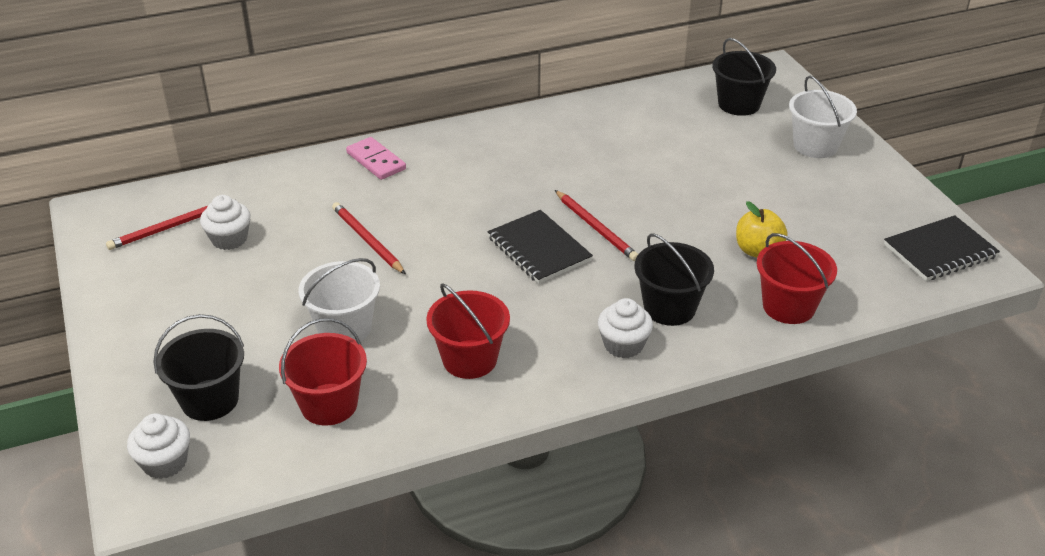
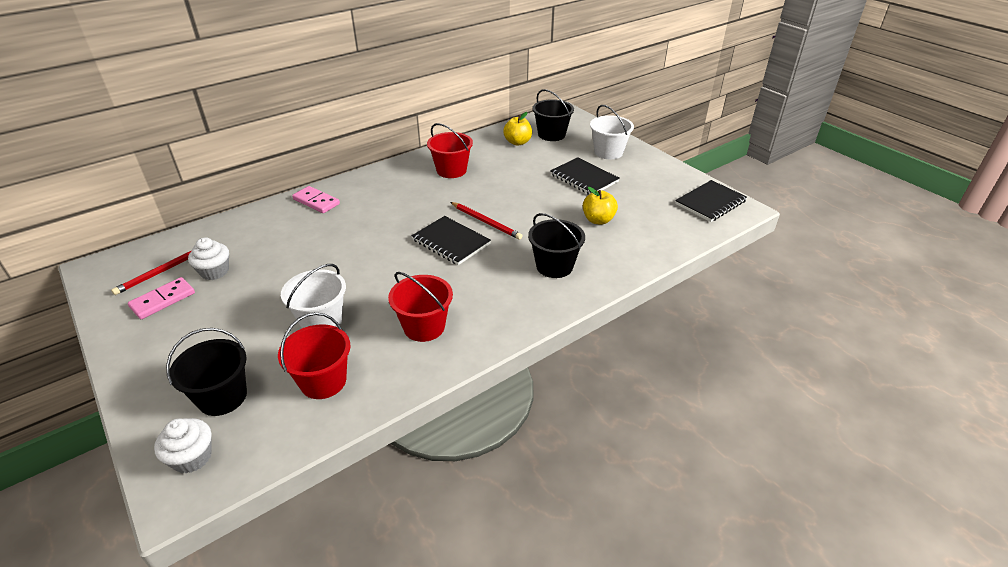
camera: 15 degrees left, 0 degrees up
(162, 266) = (163, 300): none -> pink domino
(367, 240) = (323, 255): red pencil -> none
(623, 345) = (532, 296): white cupcake -> none
(683, 110) = (517, 142): none -> yellow apple
(761, 183) = (584, 178): none -> black notebook
(788, 306) = (632, 252): red bucket -> red bucket (451, 170)

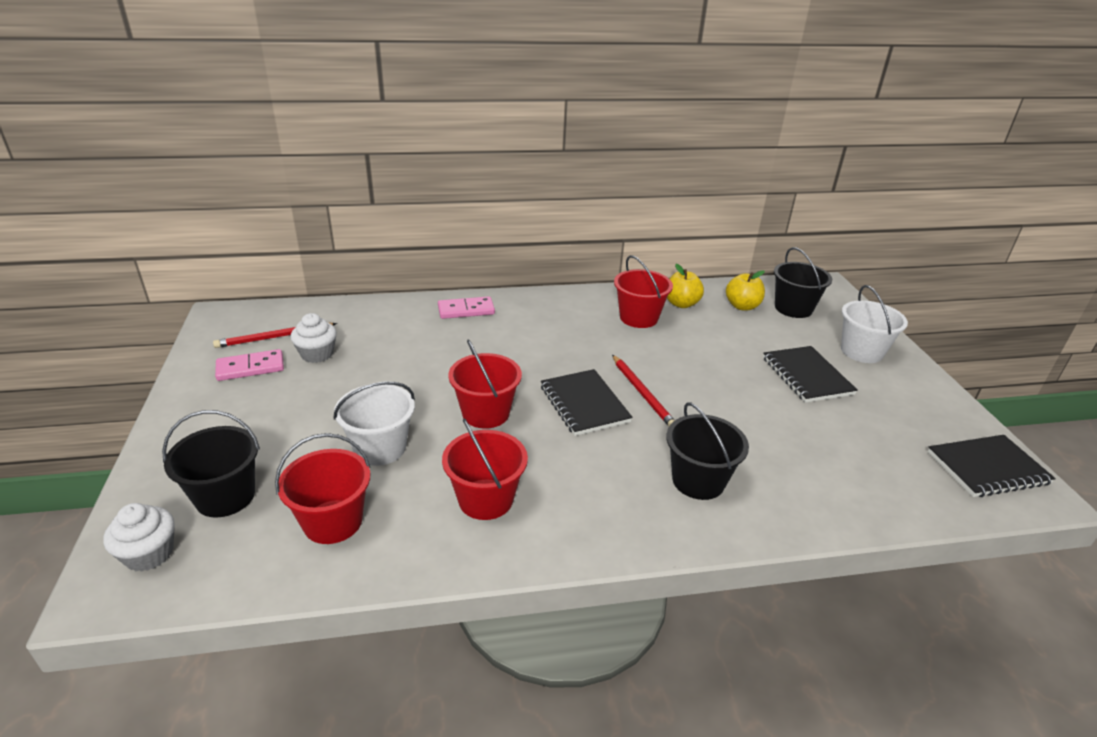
camera: 25 degrees right, 5 degrees down
(316, 202) = (466, 310): pink domino -> pink domino turned 75 degrees counterclockwise
(384, 271) = (486, 413): none -> red bucket
(598, 220) = (796, 438): yellow apple -> yellow apple (681, 304)

